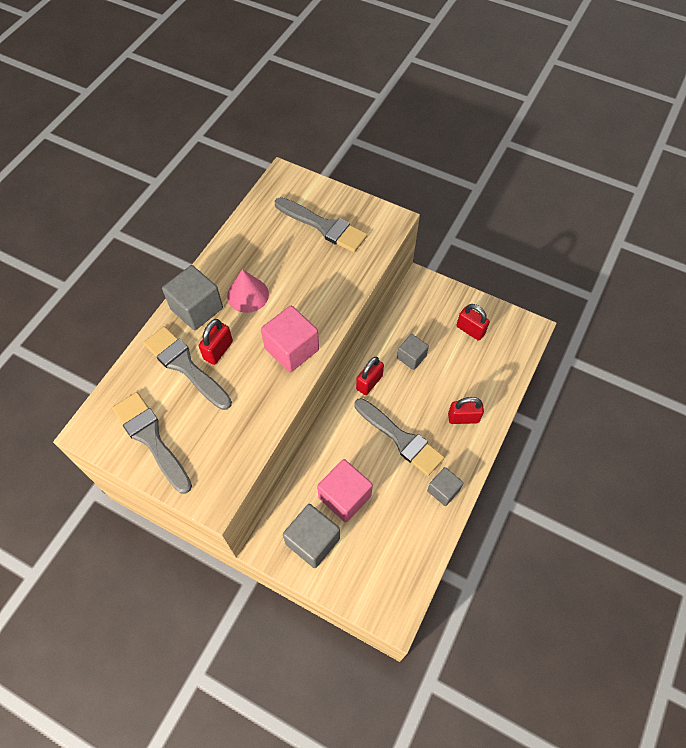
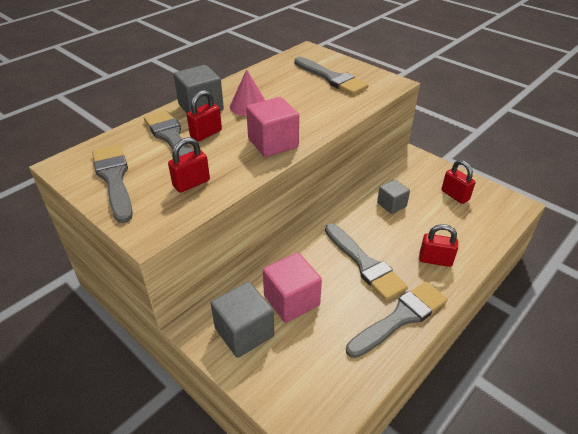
camera: 15 degrees right, 20 degrees down
(369, 382) = (345, 215): red padlock -> red padlock (191, 183)
(443, 490) = (400, 317): grey cube -> grey brush

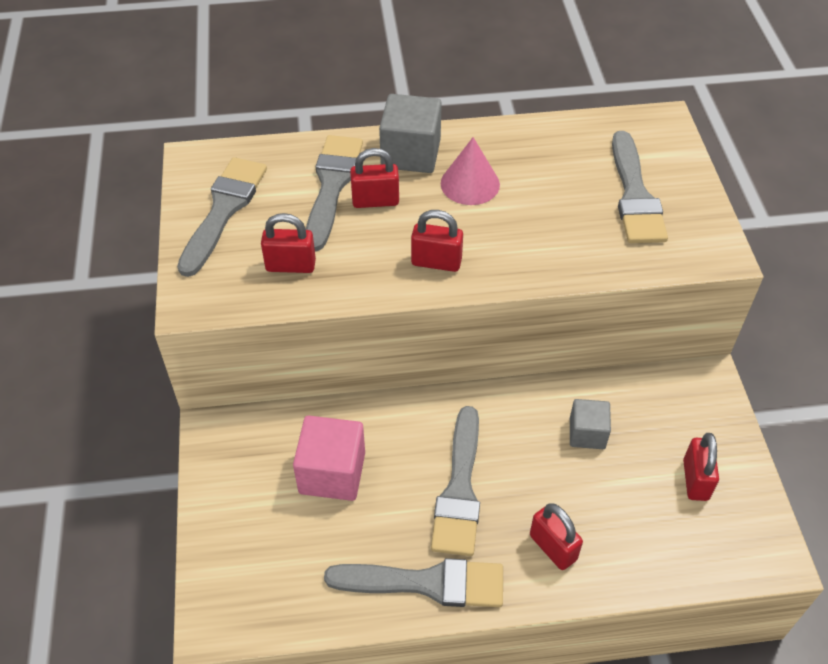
camera: 40 degrees right, 10 degrees up
(244, 332) = (251, 473): grey cube -> none
(273, 143) = (436, 262): pink cube -> red padlock

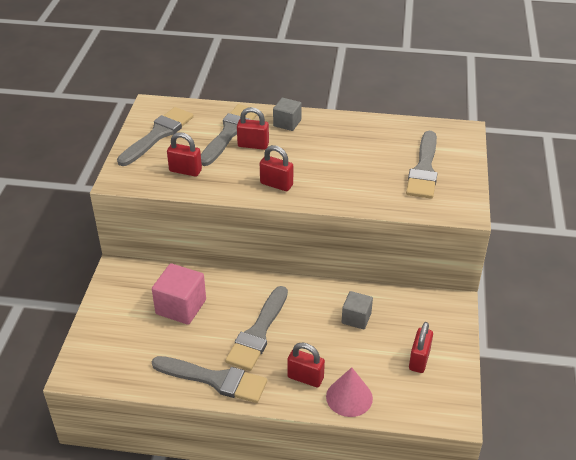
camera: 15 degrees right, 10 degrees down
(410, 154) = (287, 123): grey cube -> grey cube, size x0.63
(470, 184) = (317, 145): pink cone -> pink cone (349, 397)
(553, 547) = (305, 378): red padlock -> red padlock turned 45 degrees counterclockwise

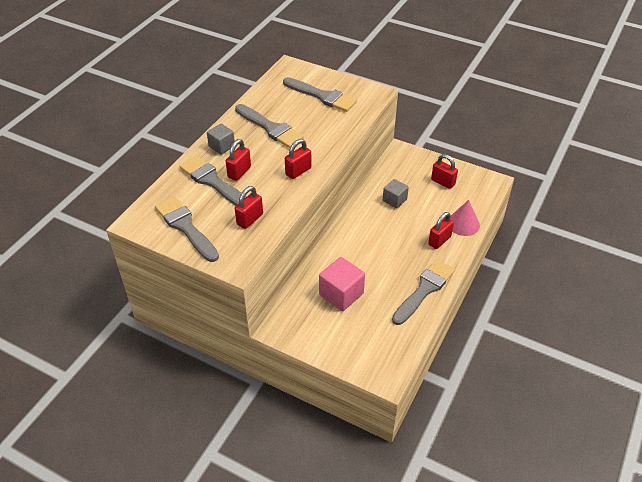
camera: 70 degrees left, 5 degrees up
(258, 332) = (387, 254): grey brush -> grey brush (270, 128)

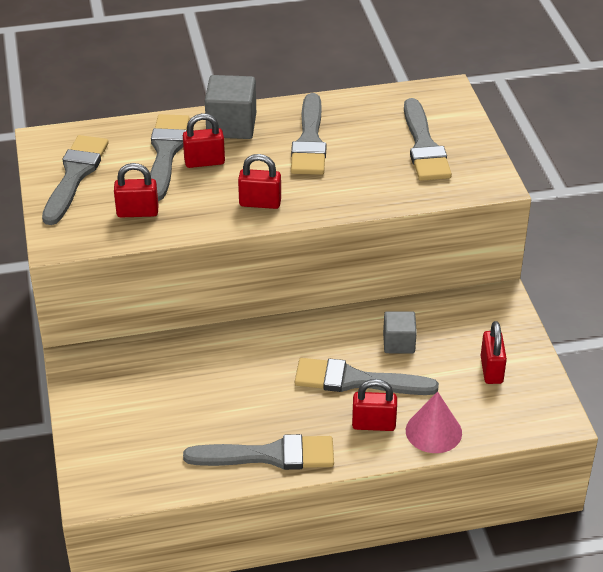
camera: 50 degrees right, 5 degrees down
(222, 146) = (231, 125): grey cube -> grey cube, size x1.60
(341, 294) = (182, 385): pink cube -> none
(404, 229) = (356, 381): none -> grey brush

